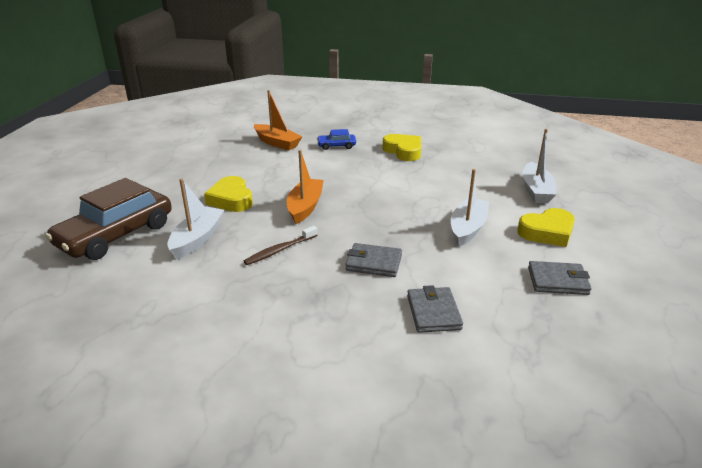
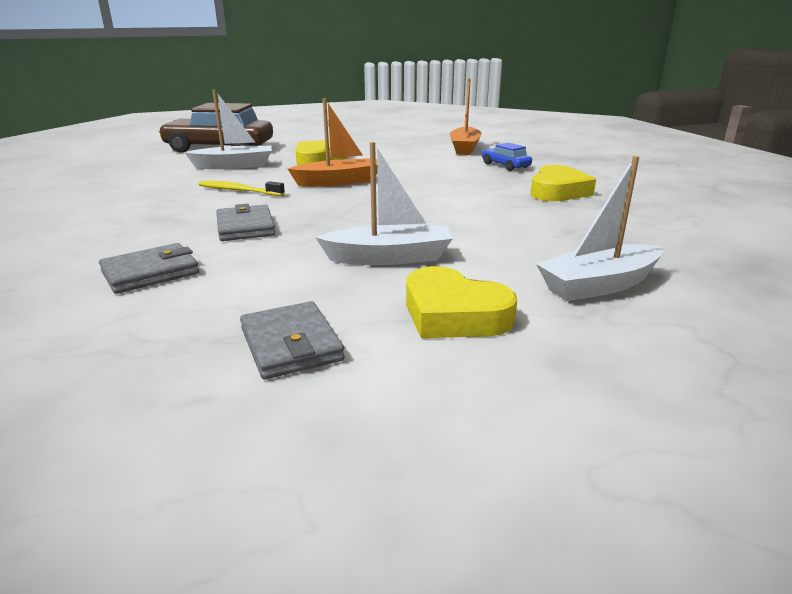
camera: 60 degrees right, 5 degrees down
(280, 250) = (239, 190): brown toothbrush -> yellow toothbrush

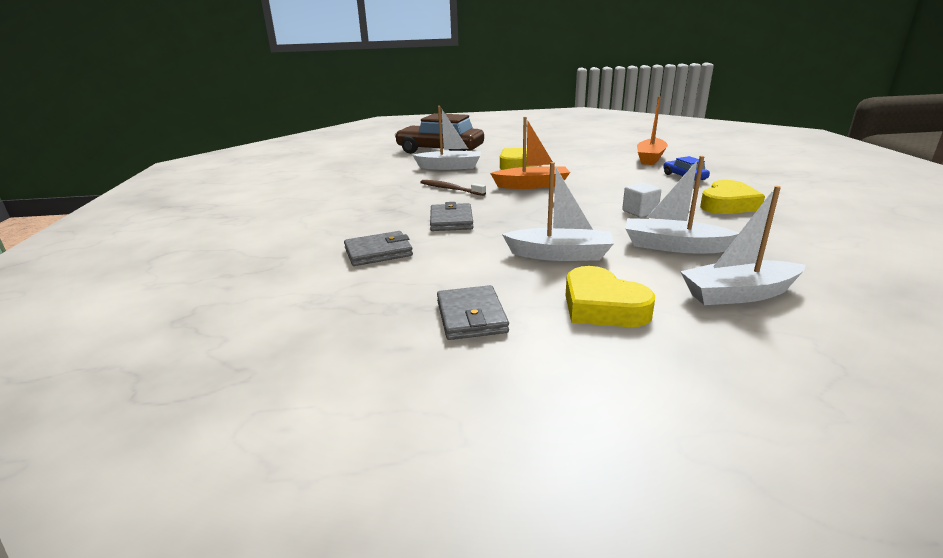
camera: 15 degrees right, 0 degrees up
(239, 190) = (450, 189): yellow toothbrush -> brown toothbrush
(468, 204) = (639, 212): none -> white cube
(514, 238) = (673, 246): none -> white boat

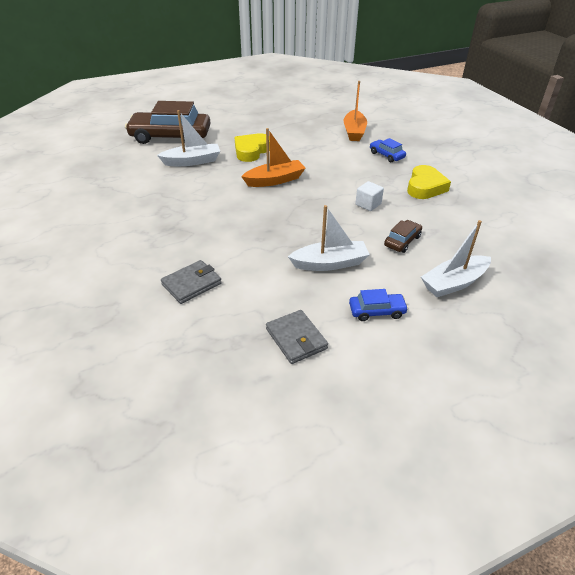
camera: 20 degrees left, 15 degrees up
(450, 189) = (209, 194): brown toothbrush -> none
(451, 221) = (230, 236): grey wallet -> none
(602, 306) = (377, 311): yellow heart -> blue car
(673, 246) = (402, 241): white boat -> brown car

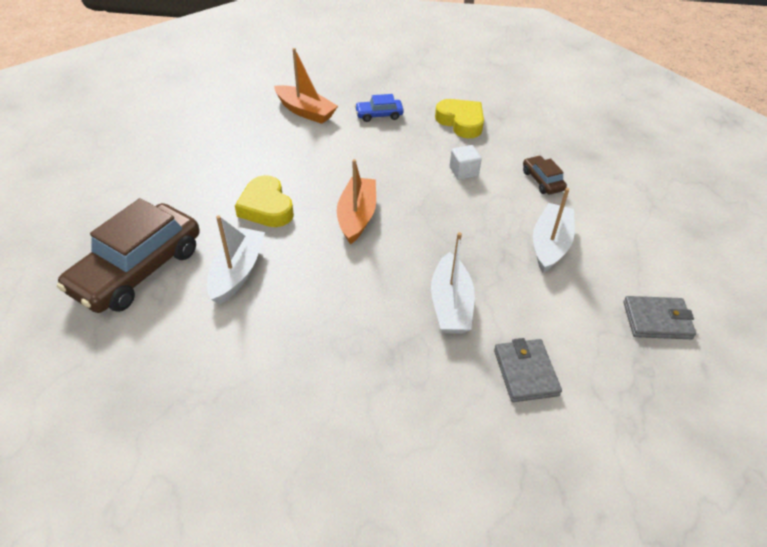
camera: 60 degrees left, 5 degrees up
(377, 311) = (640, 247): blue car -> none
(454, 283) = (622, 182): white boat -> white boat (450, 304)

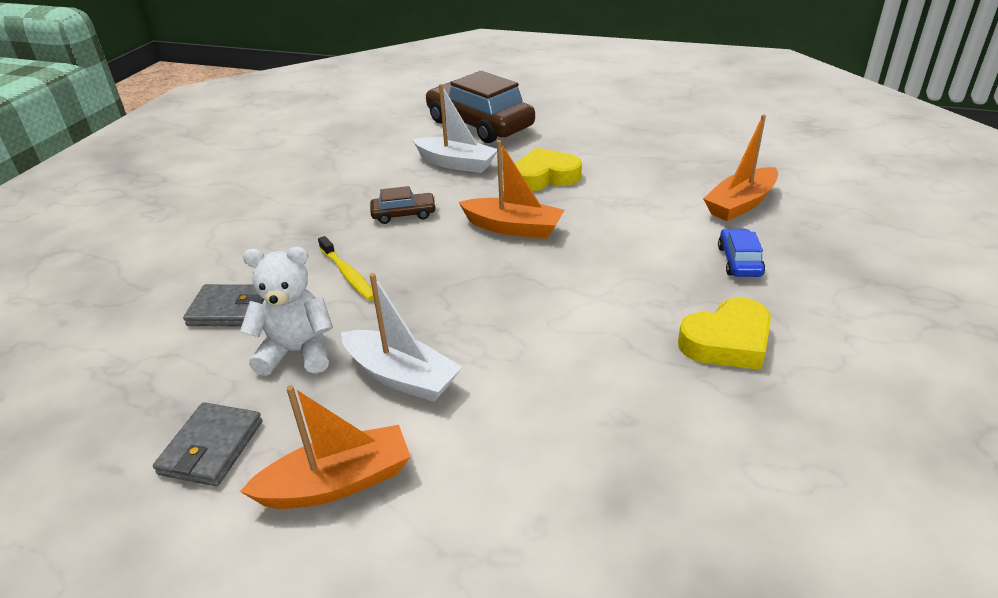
camera: 105 degrees right, 10 degrees down
(450, 304) = (348, 274): white boat -> yellow toothbrush
(463, 171) = (587, 322): white cube -> none
(542, 181) = (548, 406): brown car -> brown car (404, 214)
(554, 306) = (297, 352): none -> white teddy bear
(642, 252) = (337, 483): none -> orange boat

